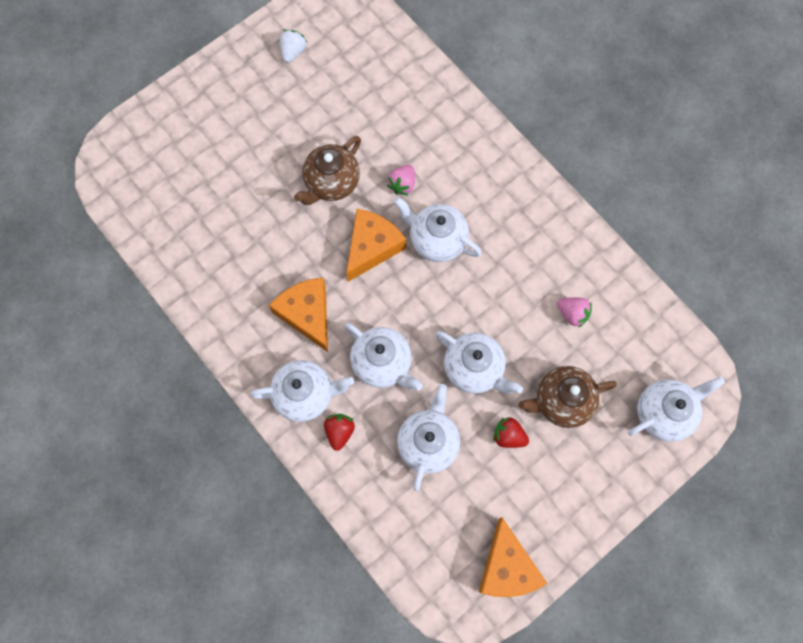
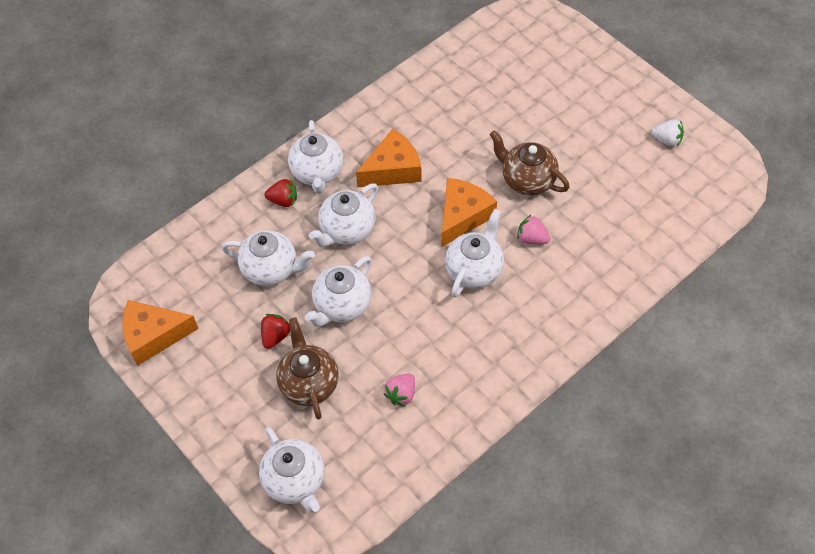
camera: 90 degrees right, 15 degrees down
(372, 247) = (462, 216): orange cheese -> orange cheese turned 90 degrees counterclockwise

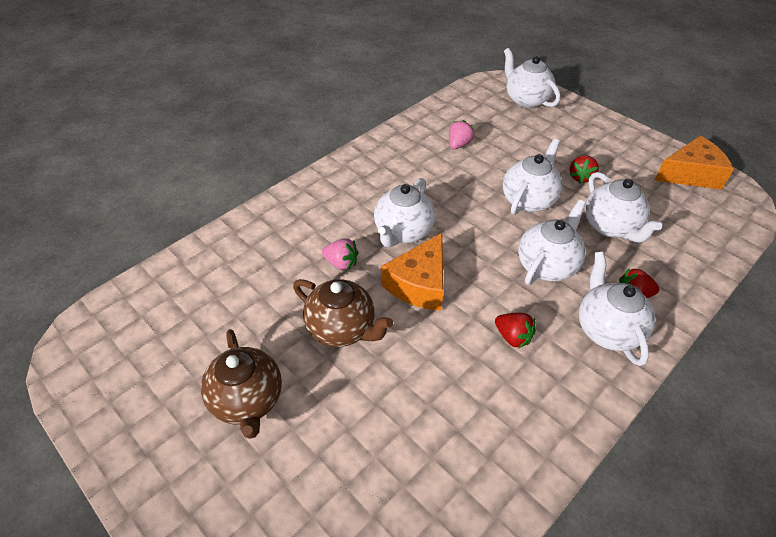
camera: 175 degrees right, 10 degrees down
(271, 269) = (611, 227): white teapot -> white teapot turned 120 degrees counterclockwise
(309, 383) = (537, 149): brown teapot -> brown teapot (248, 401)
(393, 169) = (513, 337): orange cheese -> red strawberry
(666, 140) = (144, 391): white strawberry -> none

